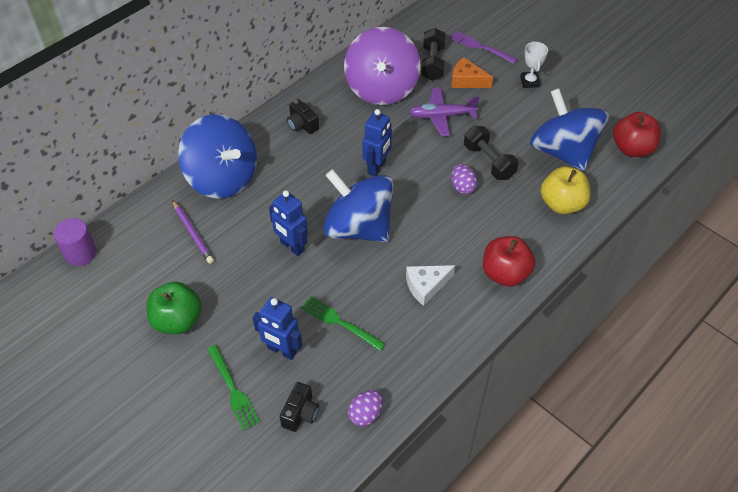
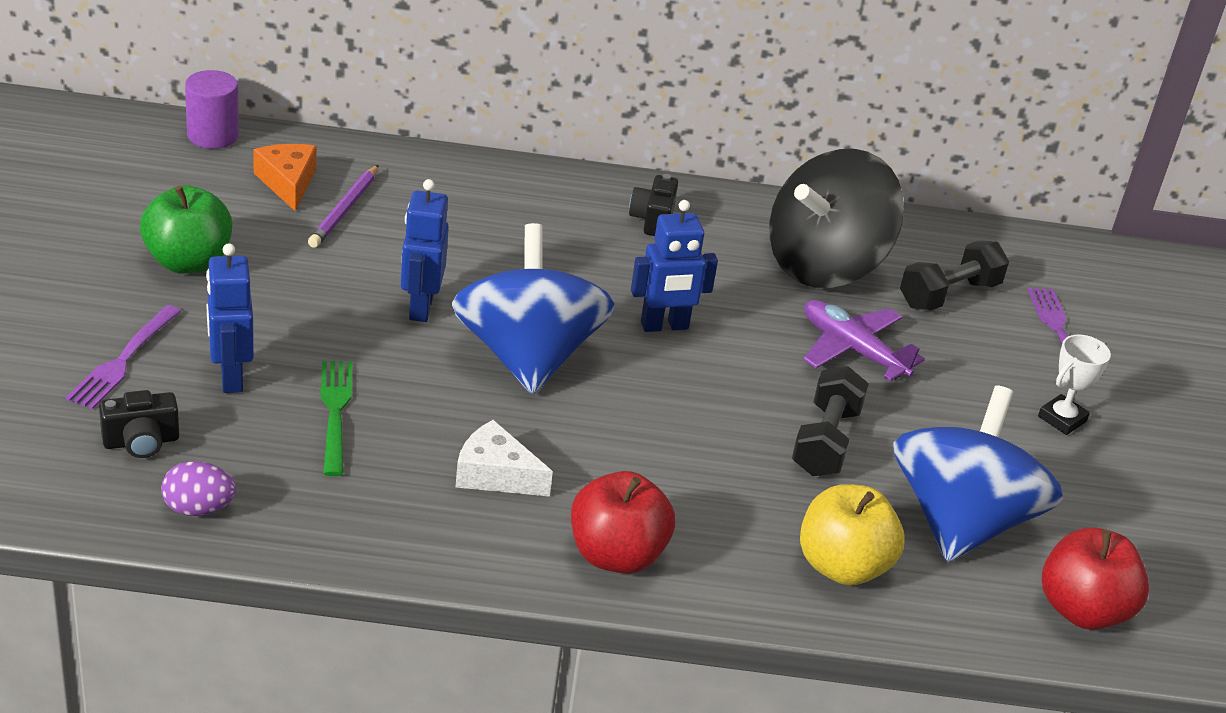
camera: 45 degrees right, 15 degrees down
(223, 178) = (468, 192): blue spinning top -> none
(233, 389) = (123, 360): green fork -> purple fork
(381, 88) = (824, 265): purple spinning top -> black spinning top
(462, 187) = (736, 433): purple egg -> none
(467, 80) = (964, 346): orange cheese -> orange cheese (288, 183)

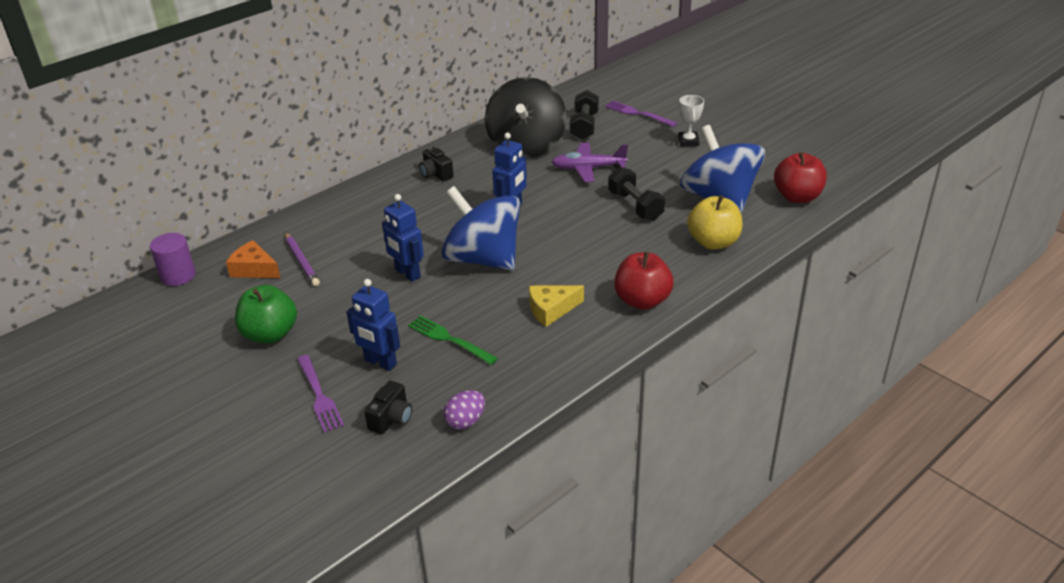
camera: 40 degrees left, 0 degrees up
(495, 474) = (551, 310): white cheese -> yellow cheese

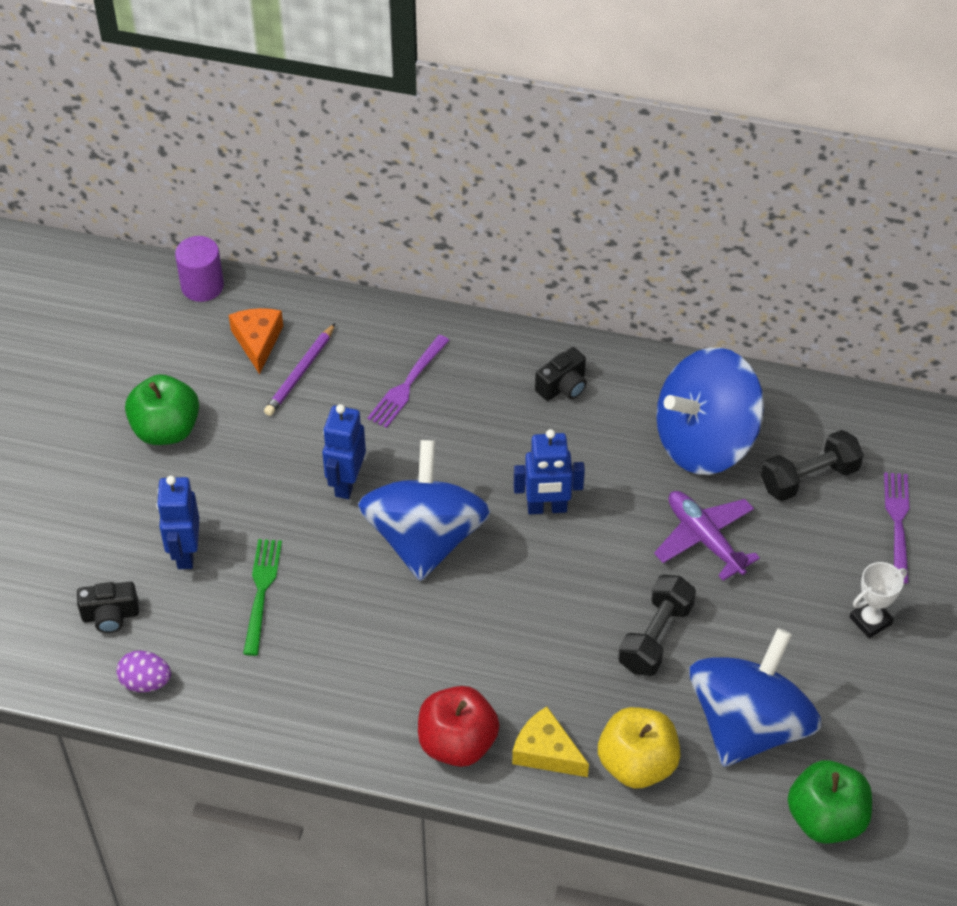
camera: 55 degrees right, 15 degrees up
(319, 395) = (105, 533): purple fork -> purple fork (407, 384)
(436, 174) = (563, 386): black camera -> black camera turned 150 degrees counterclockwise
(526, 146) = (704, 441): black spinning top -> blue spinning top
(551, 310) = (377, 659): yellow cheese -> yellow cheese (546, 752)
(797, 197) = (825, 818): red apple -> green apple

